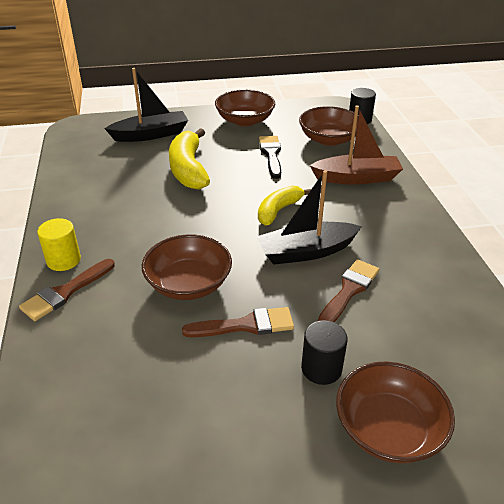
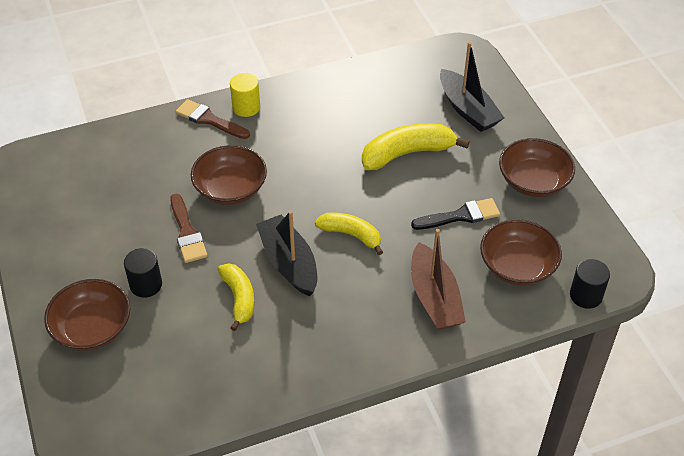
camera: 80 degrees right, 10 degrees up
(349, 290) = (239, 298): brown brush -> yellow banana

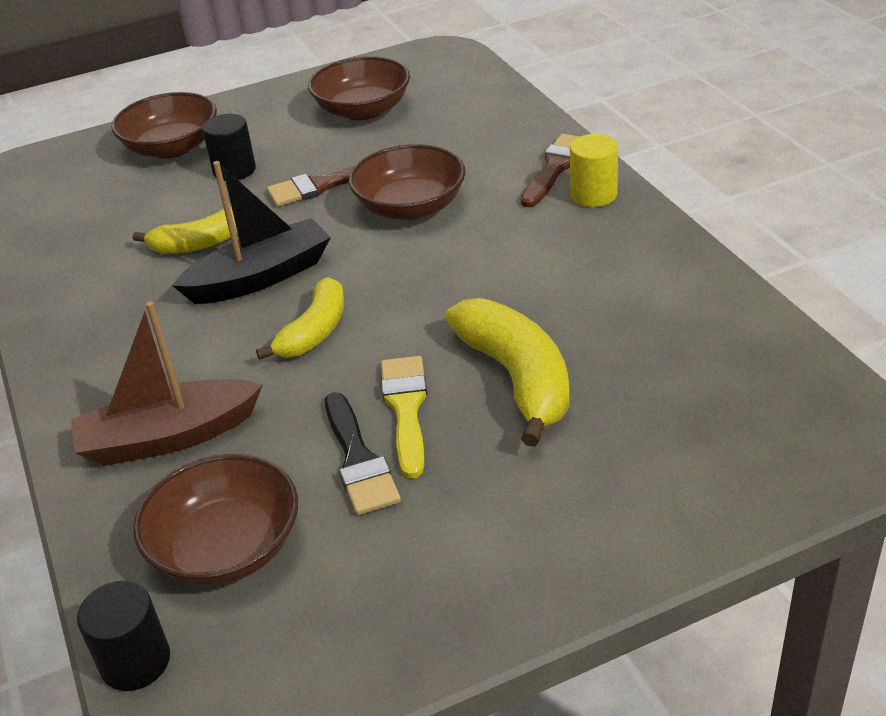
camera: 90 degrees right, 10 degrees down
(424, 197) = (406, 408): none -> yellow brush
(468, 109) = (667, 455): black boat -> none
(533, 181) = (462, 570): brown bowl -> brown bowl (363, 110)

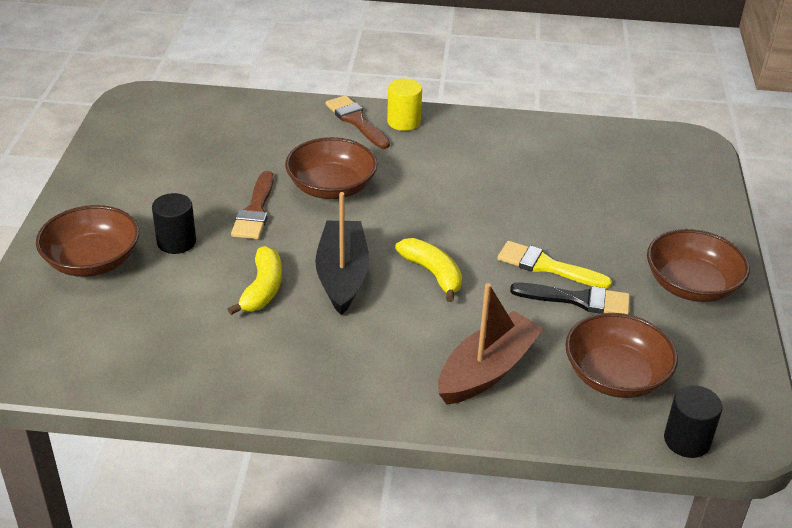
camera: 65 degrees left, 0 degrees up
(168, 437) = (487, 370): brown boat -> brown boat turned 150 degrees counterclockwise
(363, 110) = (171, 159): brown bowl -> brown bowl (691, 285)
(517, 379) = (556, 219): yellow banana -> none

